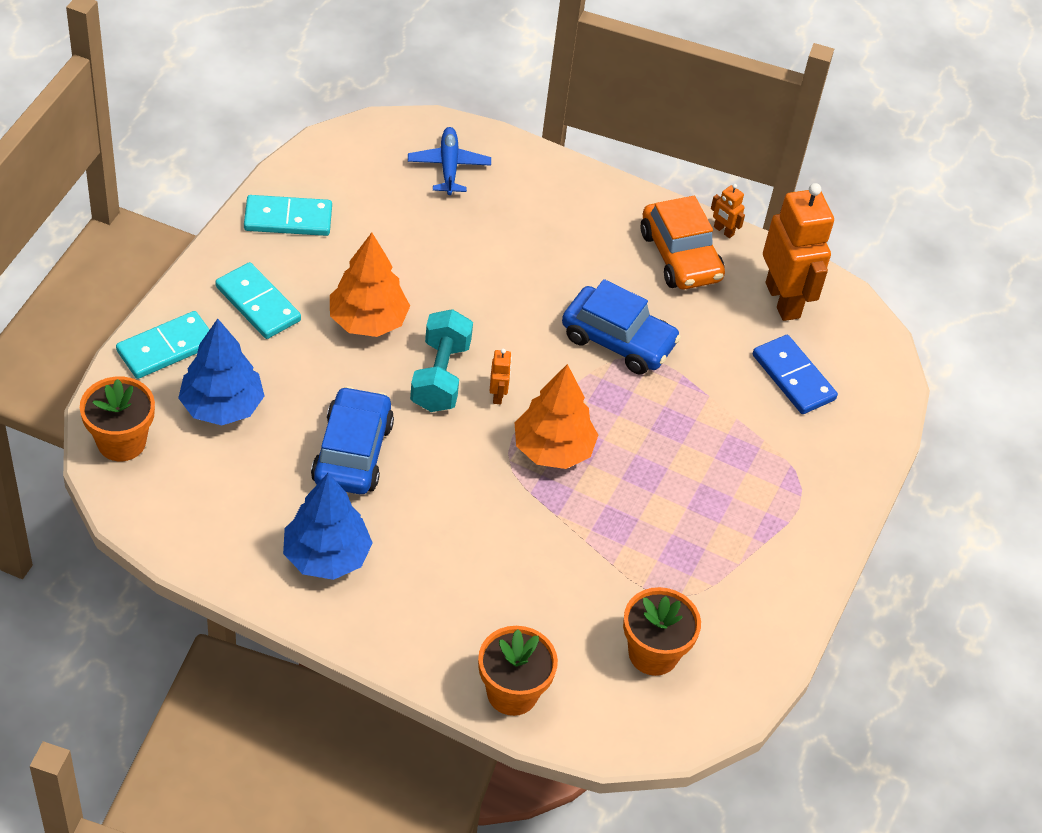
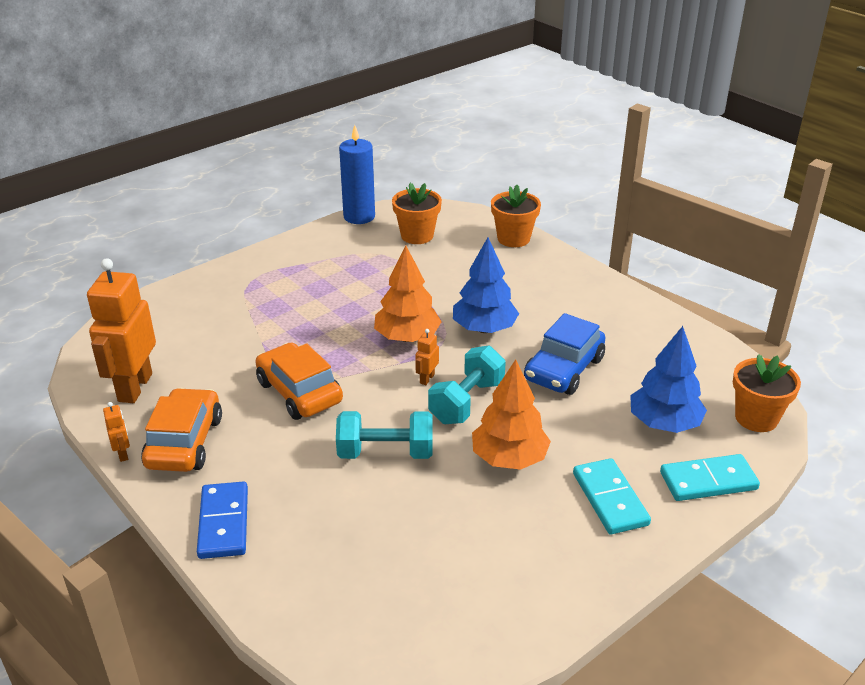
camera: 150 degrees left, 15 degrees down
(288, 219) = (551, 579): turquoise domino -> none
(326, 556) = (606, 318): blue tree -> blue tree (484, 329)
(448, 167) = (342, 594): blue plane -> none
(488, 295) = (385, 452): none -> turquoise dumbbell
(618, 340) = (299, 392): blue car -> orange car
(763, 673) = (359, 217): none -> blue candle
(793, 377) = (186, 337): blue domino -> blue domino (224, 523)

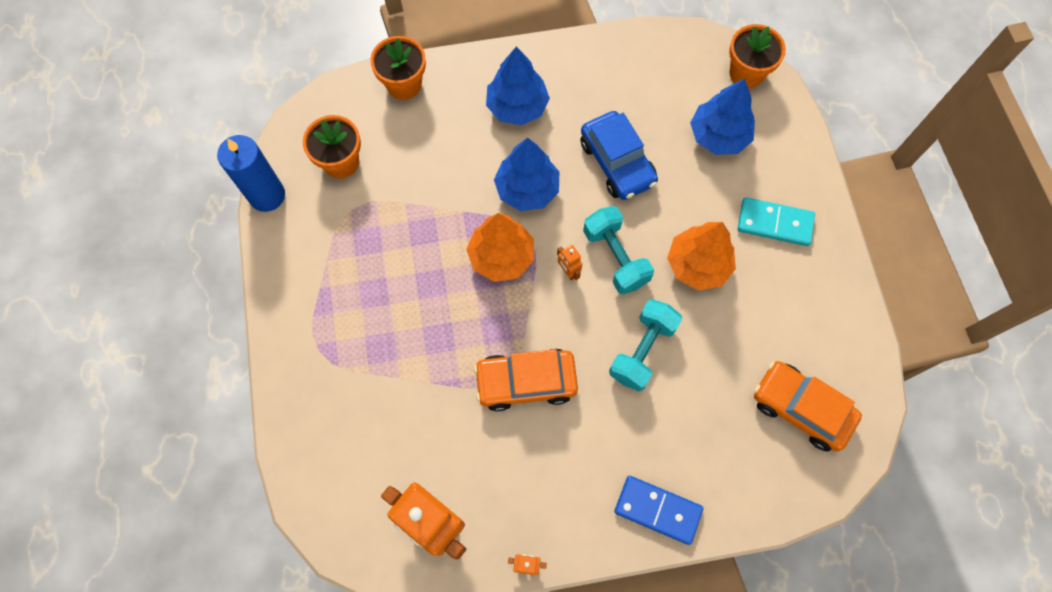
camera: 60 degrees left, 35 degrees up
(185, 442) = (540, 505): orange car -> orange car (801, 408)
(556, 297) = (517, 106): none -> blue tree
(708, 481) = (790, 149): turquoise domino -> none

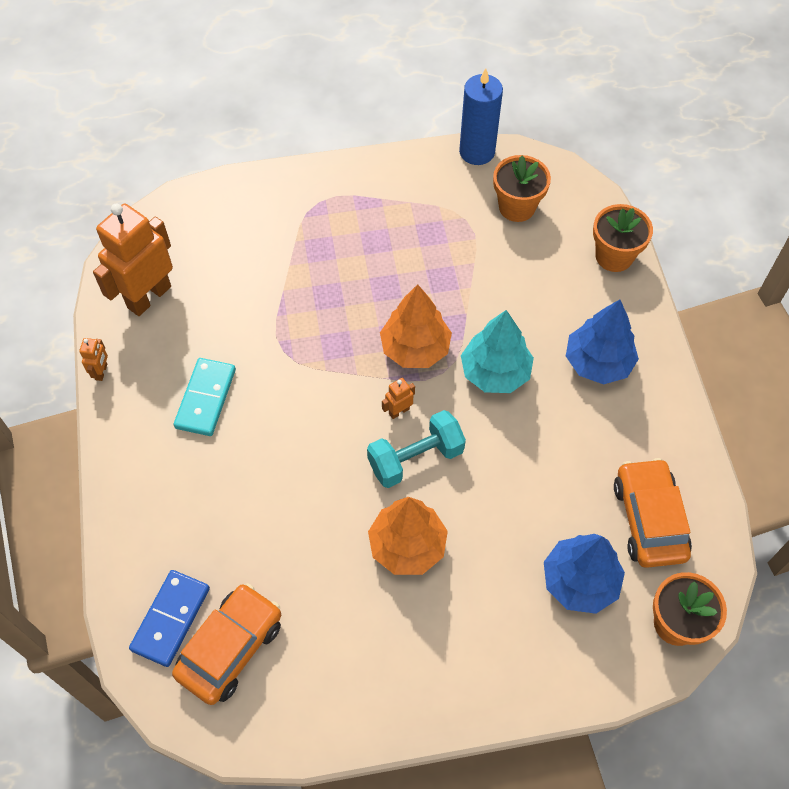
camera: 90 degrees right, 10 degrees down
(526, 382) = (278, 371): orange car -> orange car (649, 519)
(527, 189) = (495, 372): blue tree -> turquoise tree
(617, 162) = (534, 464): blue car -> none
(642, 350) = (307, 482): turquoise dumbbell -> none
(658, 510) = (137, 490): blue domino -> blue domino (171, 619)
(774, 223) = (463, 640): turquoise domino -> turquoise domino (206, 398)

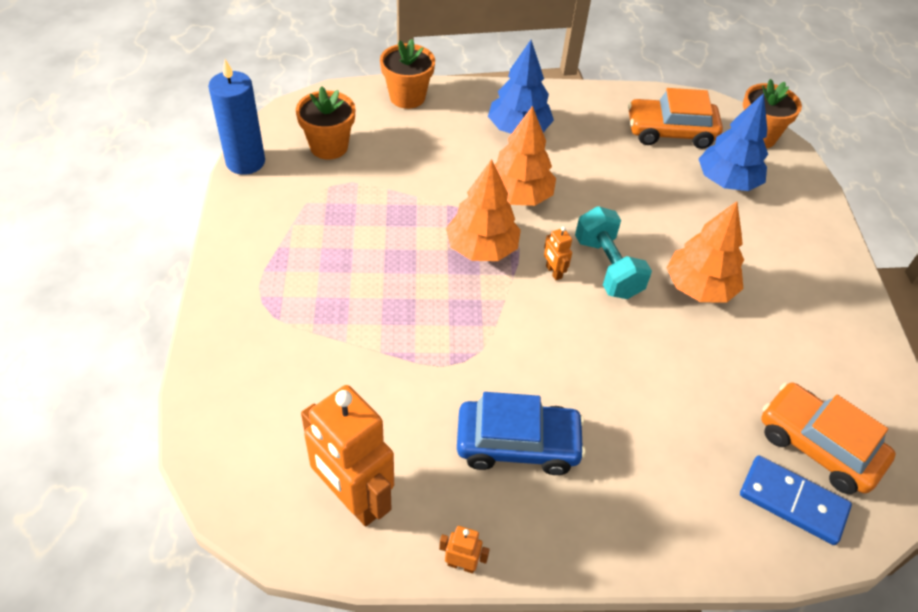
camera: 85 degrees left, 10 degrees down
(206, 398) = (517, 444): turquoise domino -> blue car
(495, 372) = (519, 196): turquoise tree -> orange tree

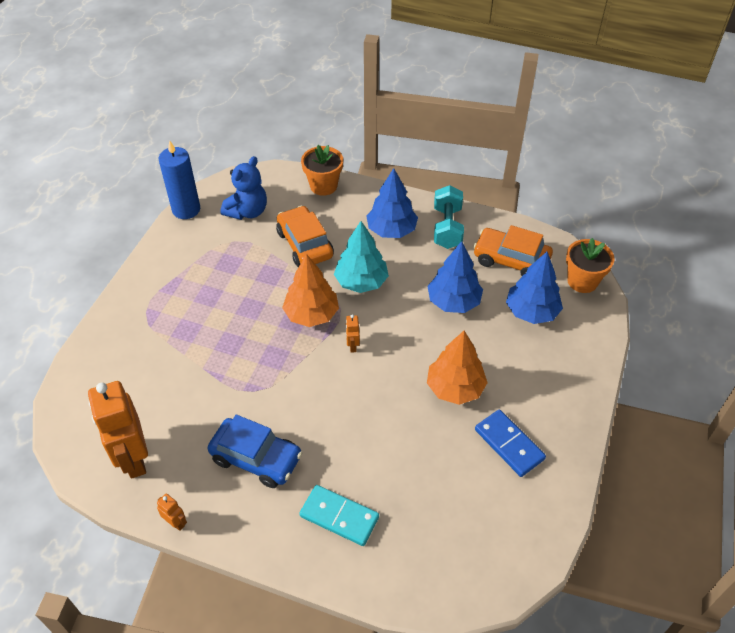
camera: 25 degrees right, 0 degrees up
(329, 146) = (247, 211): orange flower pot -> blue teddy bear
(519, 196) = (361, 282): orange tree -> turquoise tree
(607, 267) = (394, 353): turquoise dumbbell -> turquoise dumbbell (447, 228)
(637, 192) = (453, 301): none -> blue tree
(662, 482) = (339, 517): none -> turquoise domino
(793, 501) = (425, 562): blue domino -> blue domino (509, 444)
(818, 446) = (470, 531): orange car -> orange car (305, 244)

